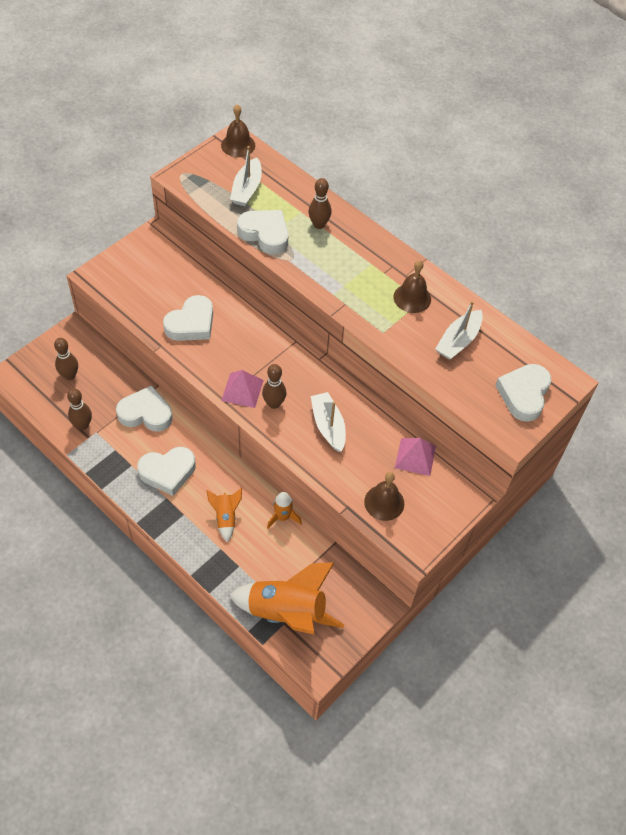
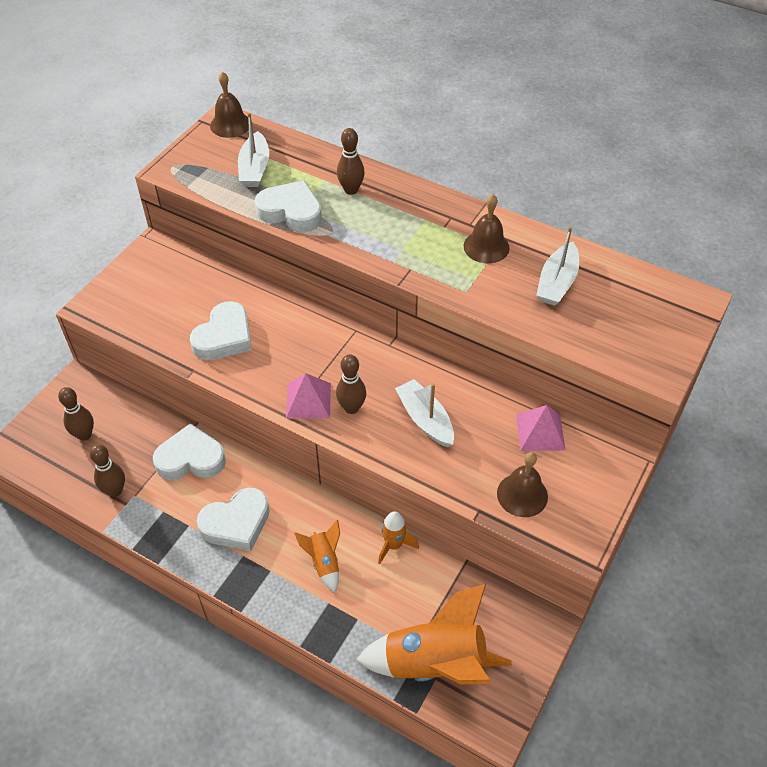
camera: 10 degrees left, 5 degrees down
(524, 394) = (655, 326): white heart -> none

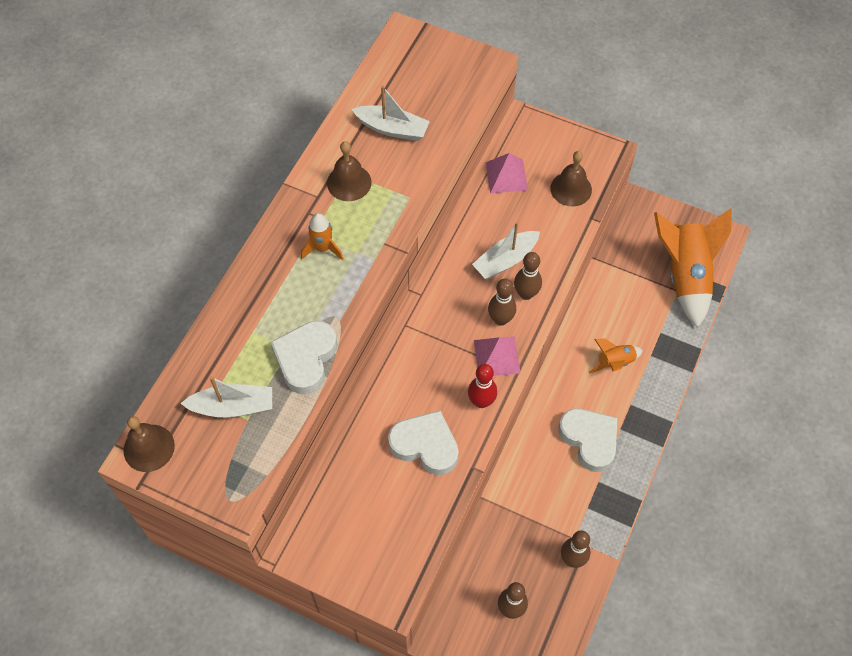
camera: 95 degrees left, 10 degrees up
(191, 459) = (525, 494): white heart -> none
(260, 383) = (481, 401): none -> red bowling pin
(351, 190) = (268, 305): brown bowling pin -> brown bowling pin (526, 294)
(394, 545) = (589, 311): orange rocket -> orange rocket (323, 248)

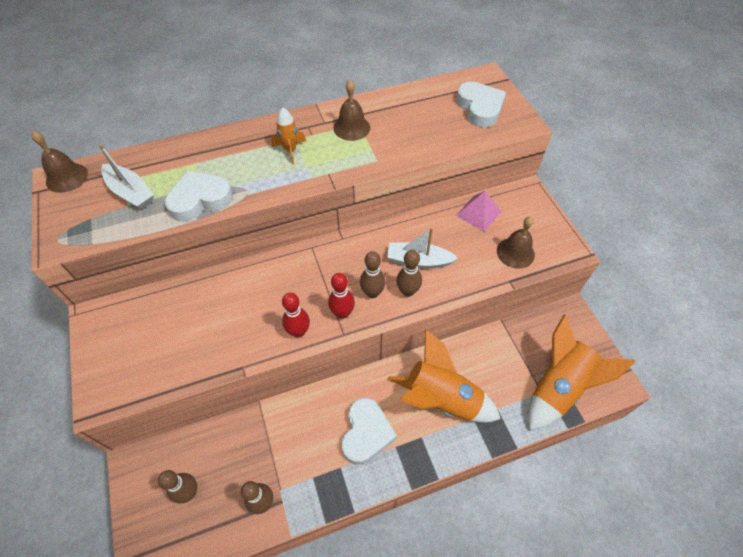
camera: 45 degrees right, 5 degrees down
(392, 129) = (415, 118): white boat -> none
(425, 445) = (234, 326): white heart -> white heart (479, 108)
(497, 356) = (342, 313): pink pyramid -> red bowling pin
(614, 363) = (441, 399): orange rocket -> orange rocket, size x2.04

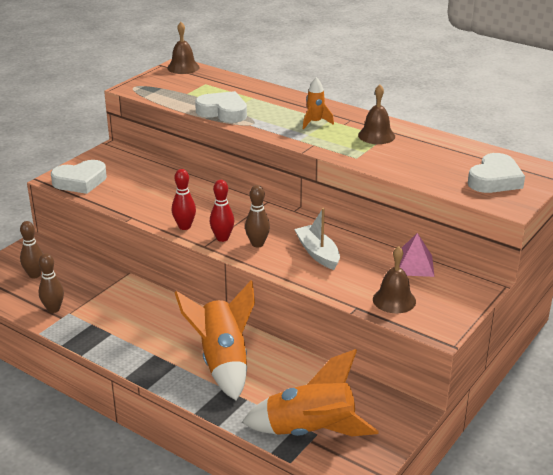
camera: 55 degrees right, 25 degrees down
(131, 192) = (198, 89): white boat -> none
(366, 433) = (152, 334): white heart -> white heart (80, 181)
(407, 291) = (279, 259): brown bowling pin -> none

